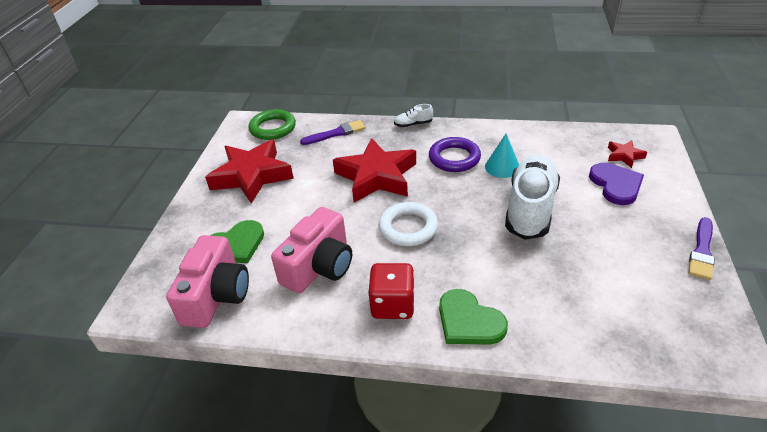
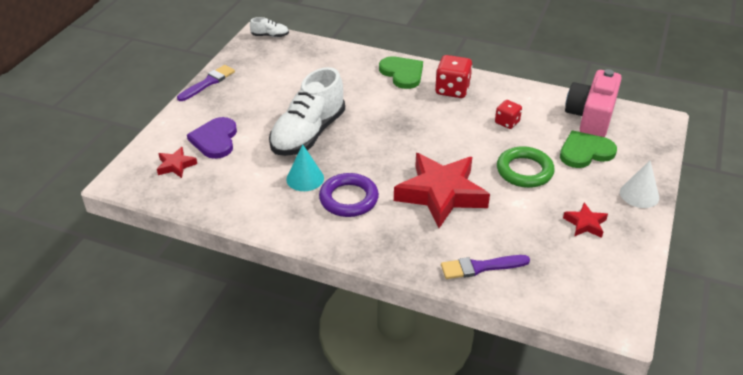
camera: 170 degrees left, 0 degrees up
(195, 209) = (639, 194): none -> white cone
(252, 176) = (585, 224): red star -> red star, size x0.45
(273, 128) = (571, 297): green ring -> green ring (524, 171)
(319, 266) = (507, 122): pink camera -> red dice
(408, 228) = (424, 138): white ring -> none
(413, 124) = (375, 259): white shoe -> white shoe (270, 36)

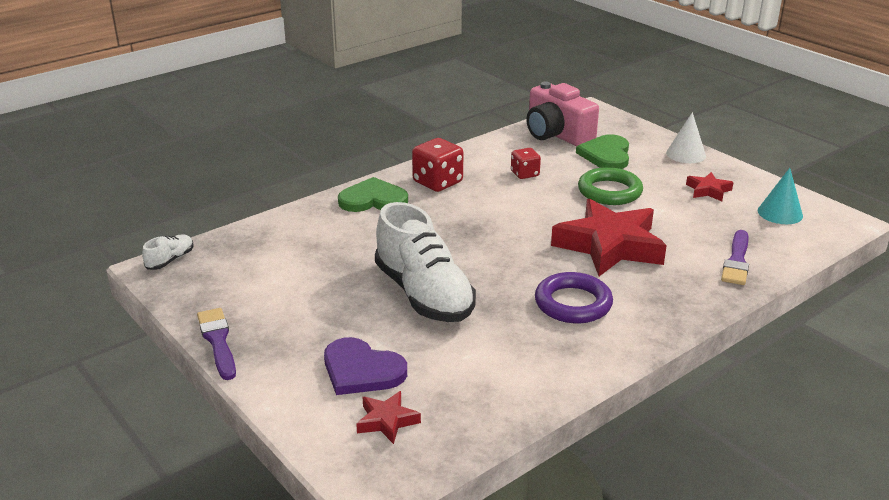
camera: 60 degrees left, 10 degrees down
(305, 178) = (510, 322): turquoise cone -> turquoise cone (780, 213)

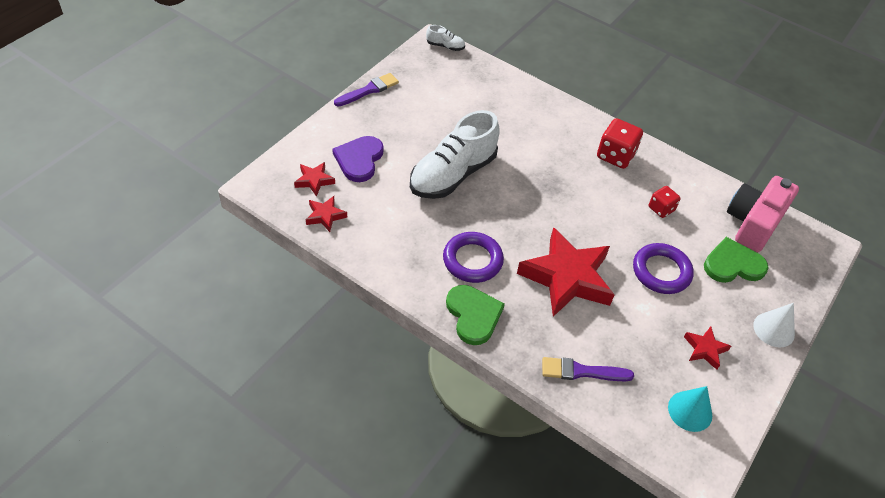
camera: 70 degrees right, 20 degrees up
(373, 199) = (569, 123): green heart -> green heart (473, 315)
(463, 418) = (325, 216): none -> red star
(609, 191) = (661, 271): green ring -> purple ring

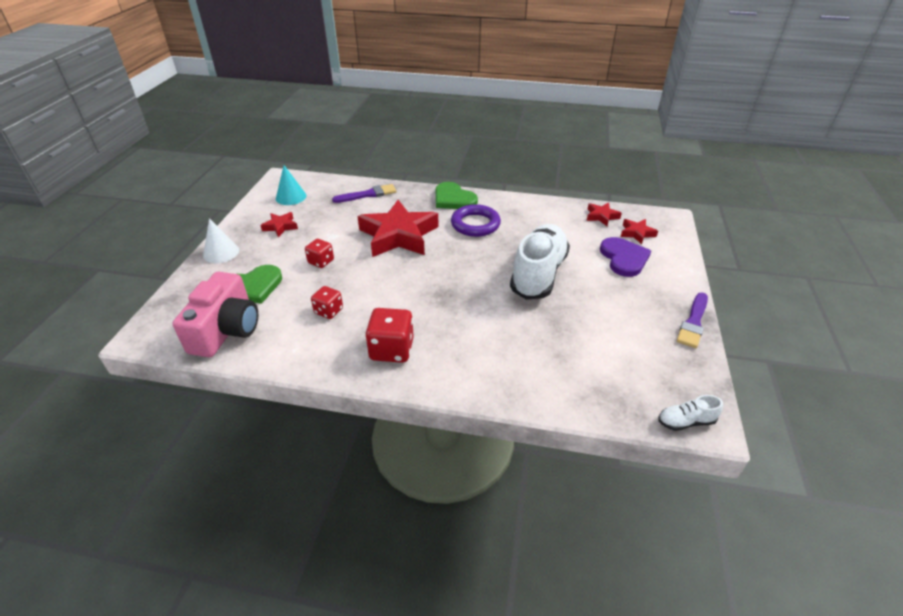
camera: 160 degrees right, 10 degrees down
(661, 271) = (321, 261): purple ring -> red dice

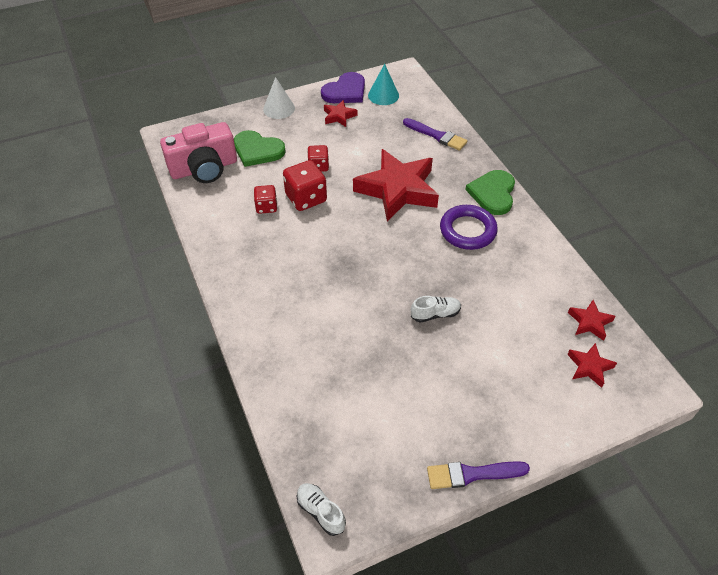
camera: 55 degrees right, 10 degrees up
(391, 349) = (254, 267): red dice -> red dice (306, 198)
(538, 274) = (435, 314): white shoe -> white shoe, size x0.42
(624, 258) = (528, 373): purple heart -> purple heart (345, 91)

